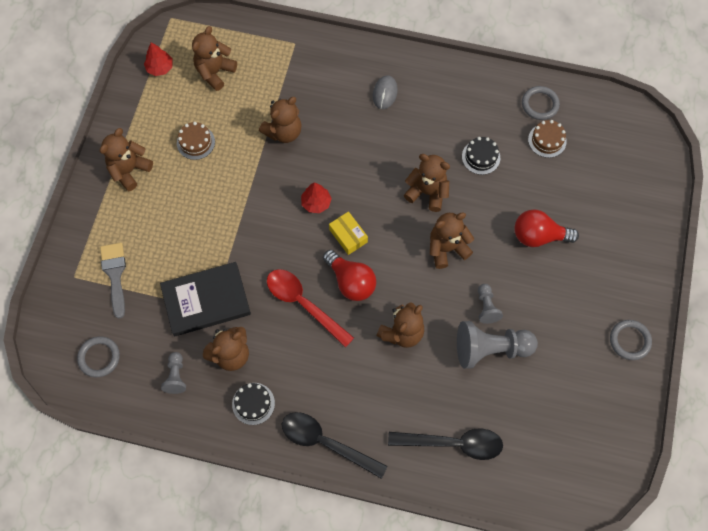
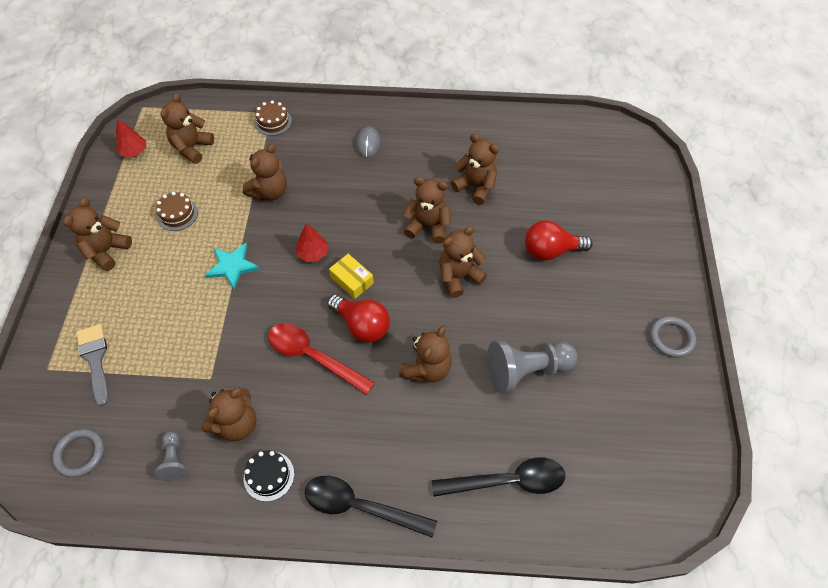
camera: 10 degrees left, 10 degrees down
(206, 300) = (202, 370): black book -> none
(241, 204) = (232, 266): none -> turquoise star
(481, 157) = (475, 187): black cake -> brown teddy bear
(486, 307) = (513, 328): grey pawn -> none
(540, 104) = (523, 133): grey ring -> none
(547, 140) = (538, 163): brown cake -> brown cake (273, 122)

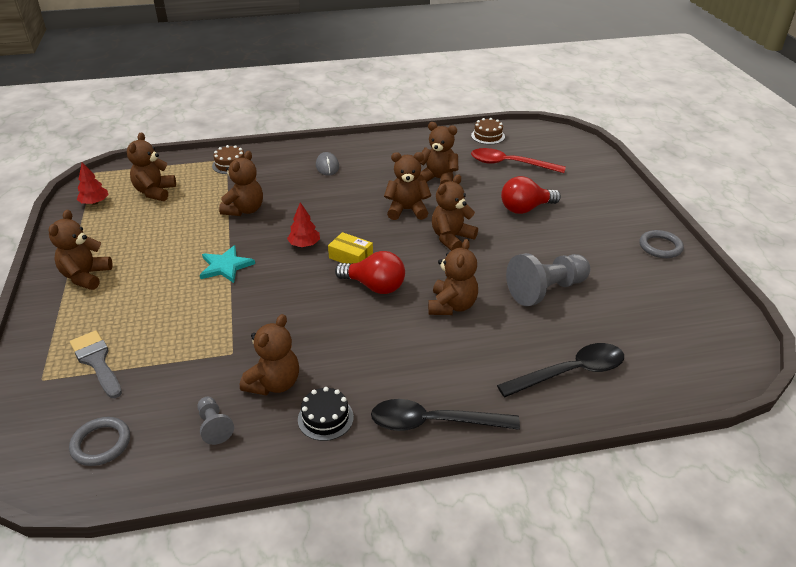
camera: 15 degrees left, 20 degrees down
(177, 214) = (155, 239): brown cake -> brown cake (488, 136)
(312, 356) = (334, 317): red spoon -> red spoon (509, 164)

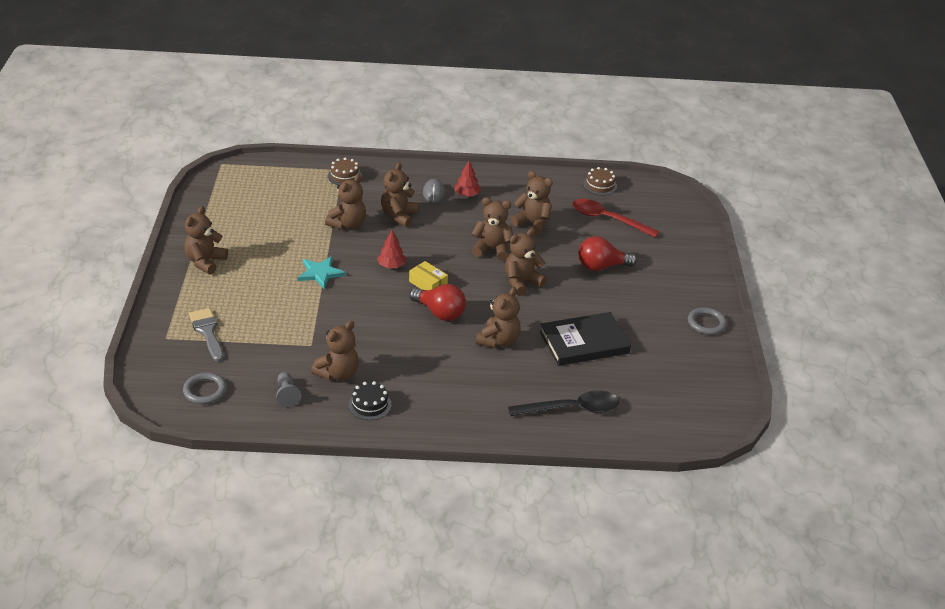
camera: 10 degrees right, 0 degrees up
(95, 203) = (219, 195): red tree -> red tree (467, 195)
(155, 192) = (272, 193): brown teddy bear -> brown teddy bear (399, 216)
(433, 422) = (449, 423): black spoon -> none
(546, 290) = (584, 342): grey pawn -> black book

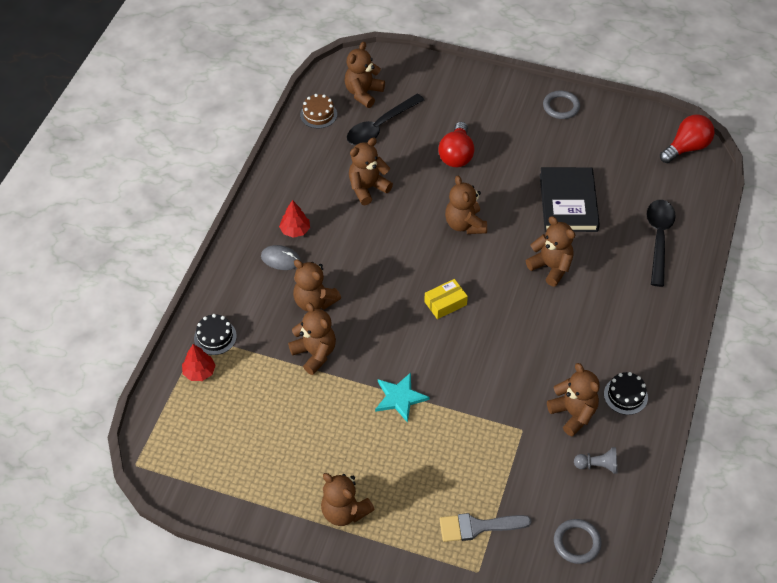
camera: 70 degrees left, 15 degrees up
(344, 176) = (215, 337): brown cake -> black cake
(391, 266) = (405, 328): red tree -> red tree (199, 372)
(440, 313) = (496, 304): red light bulb -> red light bulb (686, 148)
(492, 249) = (402, 234): brown teddy bear -> brown teddy bear (363, 93)
(607, 219) = (380, 127): red spoon -> black spoon

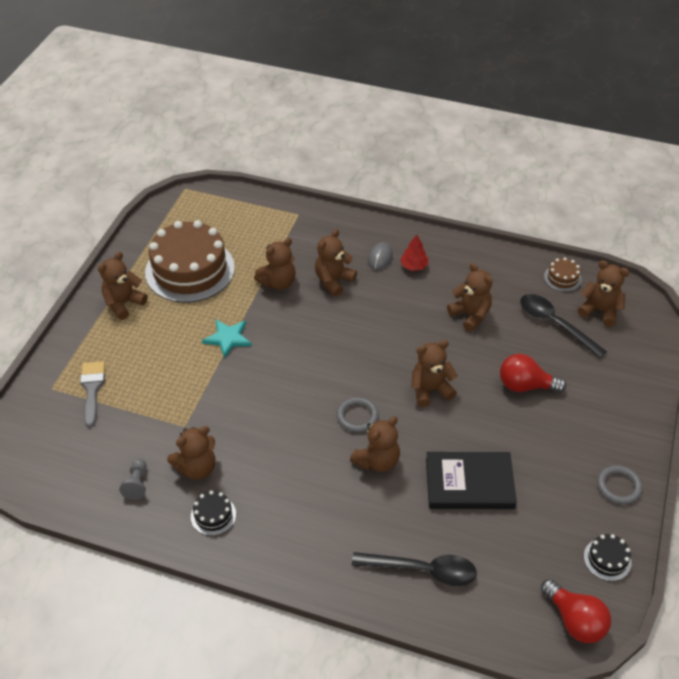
camera: 90 degrees right, 5 degrees down
(199, 372) = (264, 215): red tree -> none
(215, 337) = (298, 222): black cake -> black cake (607, 559)
(289, 445) = (190, 270): none -> brown cake
(445, 303) = (331, 372): yellow box -> none
(577, 542) = (61, 461): grey ring -> grey ring (357, 416)

